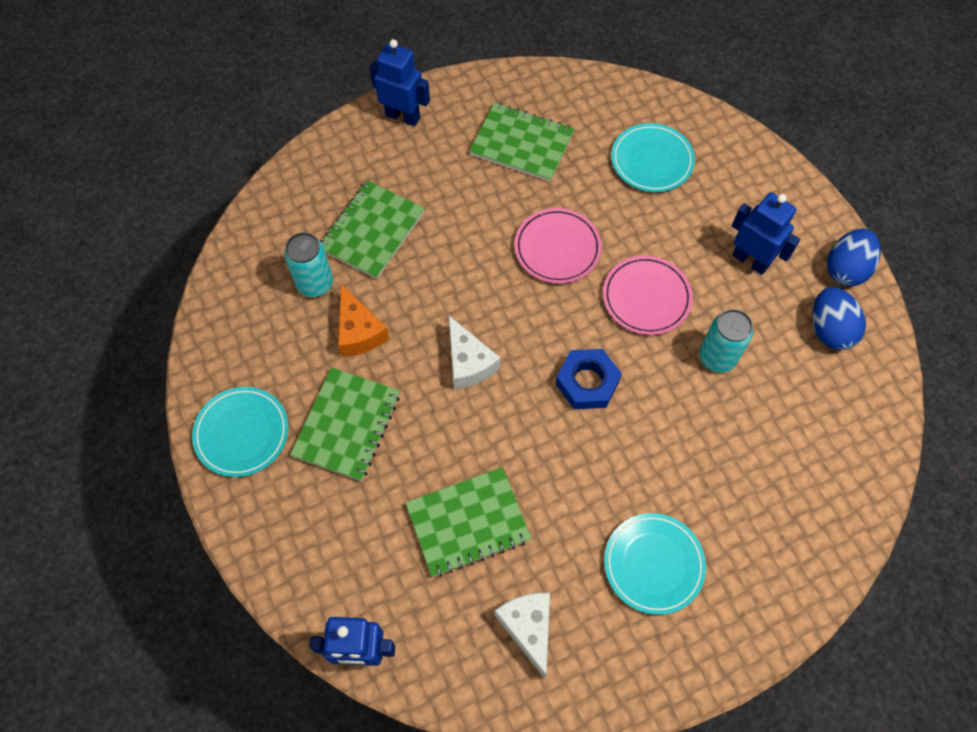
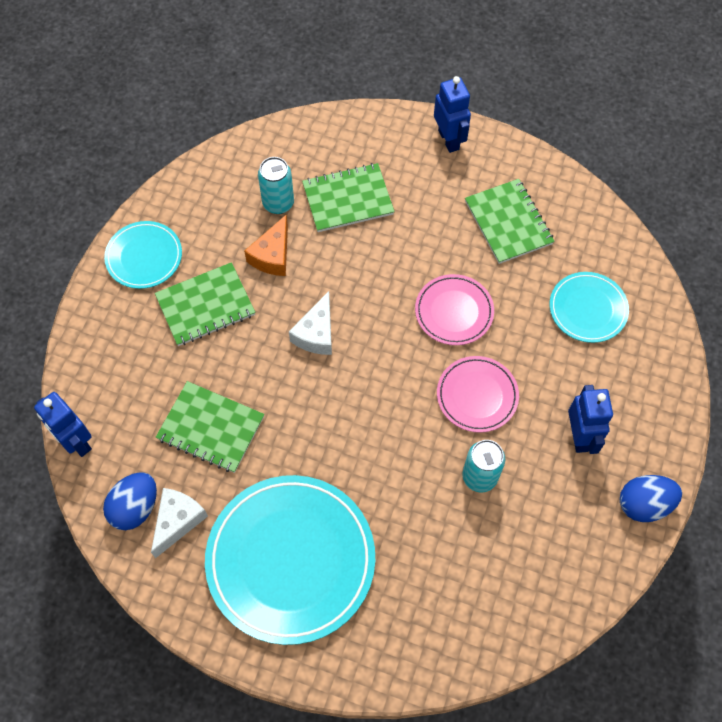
camera: 45 degrees right, 0 degrees up
(587, 382) = (376, 413): blue nut -> none
(653, 564) = (291, 560): turquoise plate -> turquoise plate, size x1.92
(829, 330) = (581, 532): blue egg -> blue egg (135, 507)

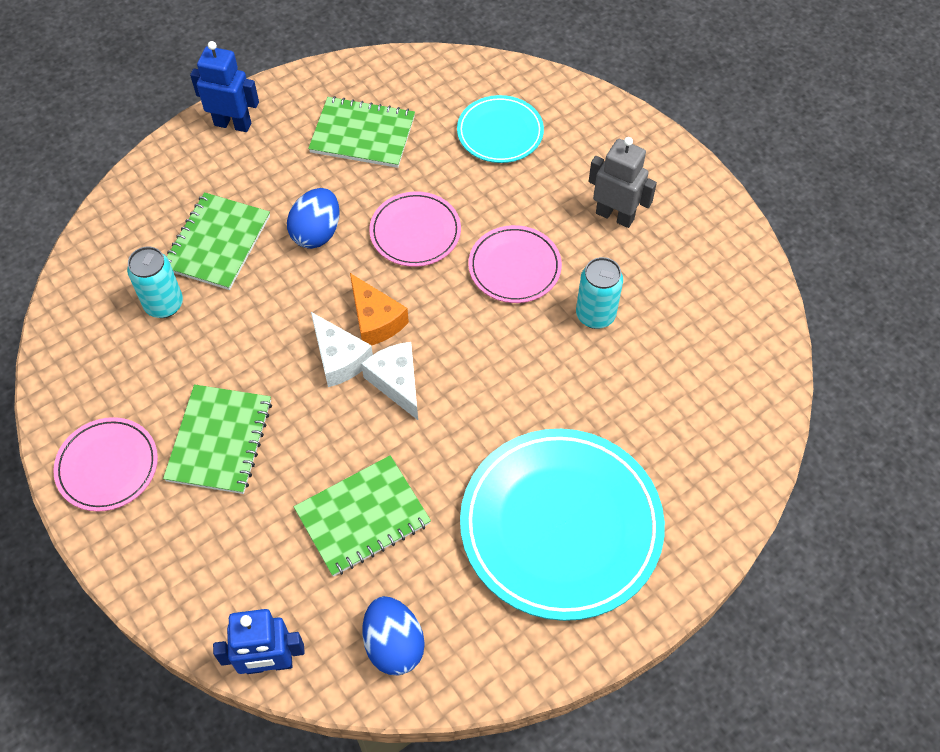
camera: 55 degrees left, 5 degrees down
(144, 257) = (107, 466): turquoise plate -> pink plate
(178, 521) = (441, 610): white cheese -> white cheese (397, 382)
(272, 255) = (218, 345): orange cheese -> orange cheese (375, 320)
(579, 436) = (615, 215): blue robot -> grey robot
(644, 504) = (712, 210): blue egg -> blue egg (317, 233)

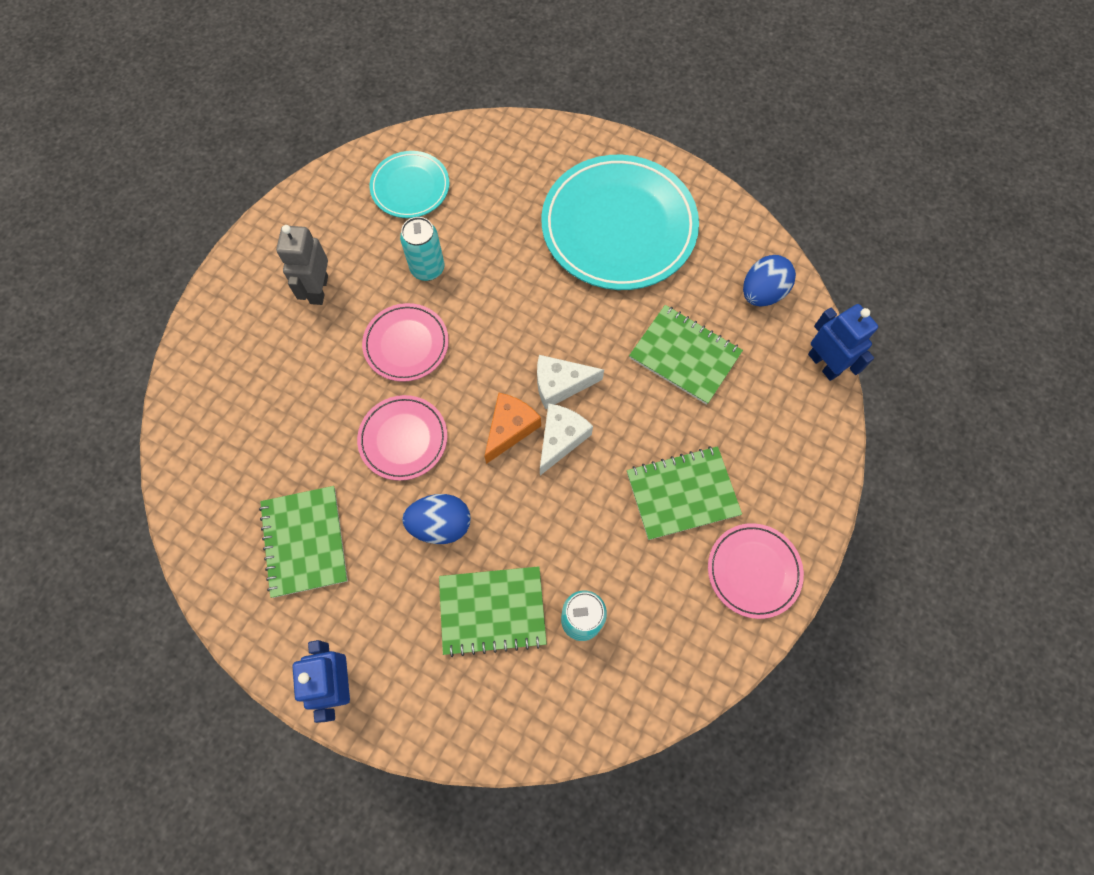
camera: 115 degrees left, 10 degrees up
(397, 382) = (560, 384): white cheese -> white cheese turned 45 degrees clockwise
(500, 132) = (256, 417): turquoise plate -> turquoise plate (410, 187)

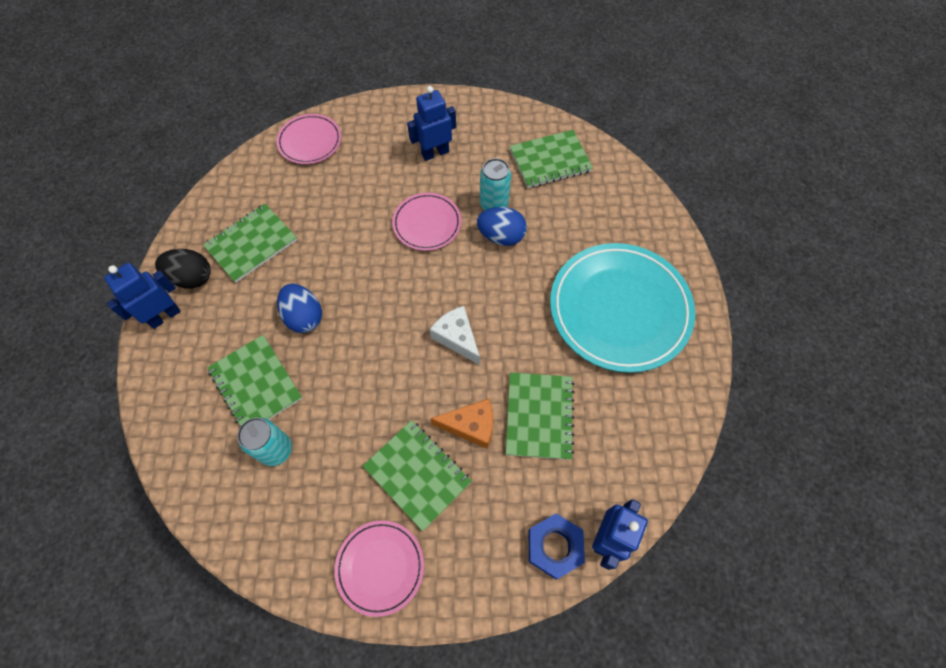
camera: 60 degrees right, 5 degrees down
(306, 630) = (192, 278): none -> black egg
(318, 289) = (435, 153): grey robot -> blue robot
(403, 439) = (355, 260): pink plate -> pink plate (310, 141)
(410, 187) = (550, 160): turquoise plate -> green notebook
(510, 428) = (401, 322): orange cheese -> orange cheese (471, 426)
(561, 439) = (413, 361): white cheese -> none
(762, 293) = (639, 450): blue egg -> blue egg (501, 236)
(810, 410) = (554, 546): none -> blue nut

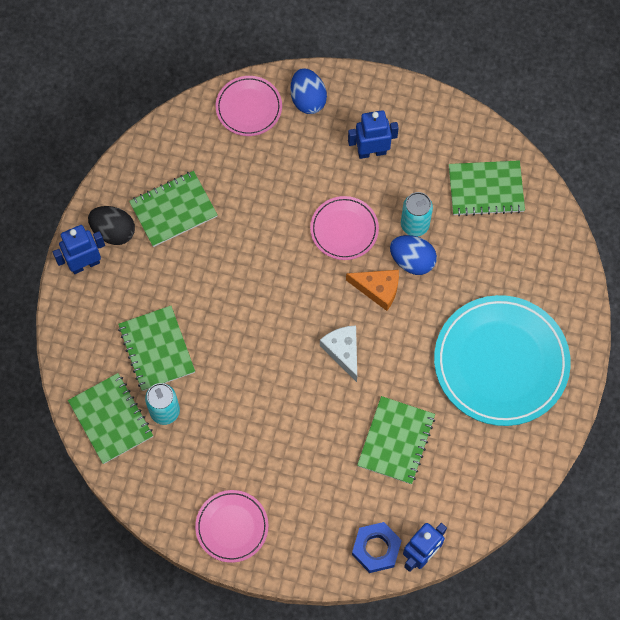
camera: 15 degrees right, 5 degrees up
(304, 317) = (209, 296): blue egg -> blue egg (308, 99)
(417, 474) = (278, 462): green notebook -> green notebook (111, 419)
(471, 426) = (334, 434): orange cheese -> orange cheese (378, 289)

